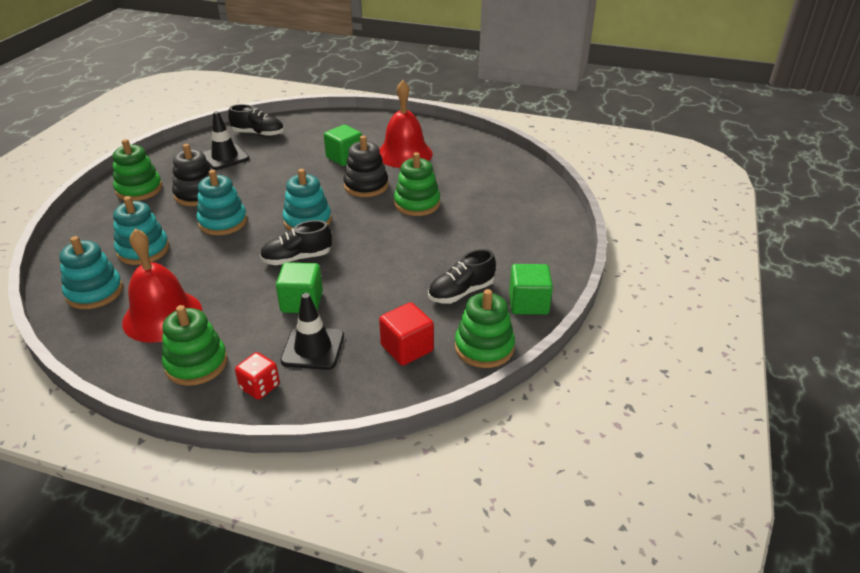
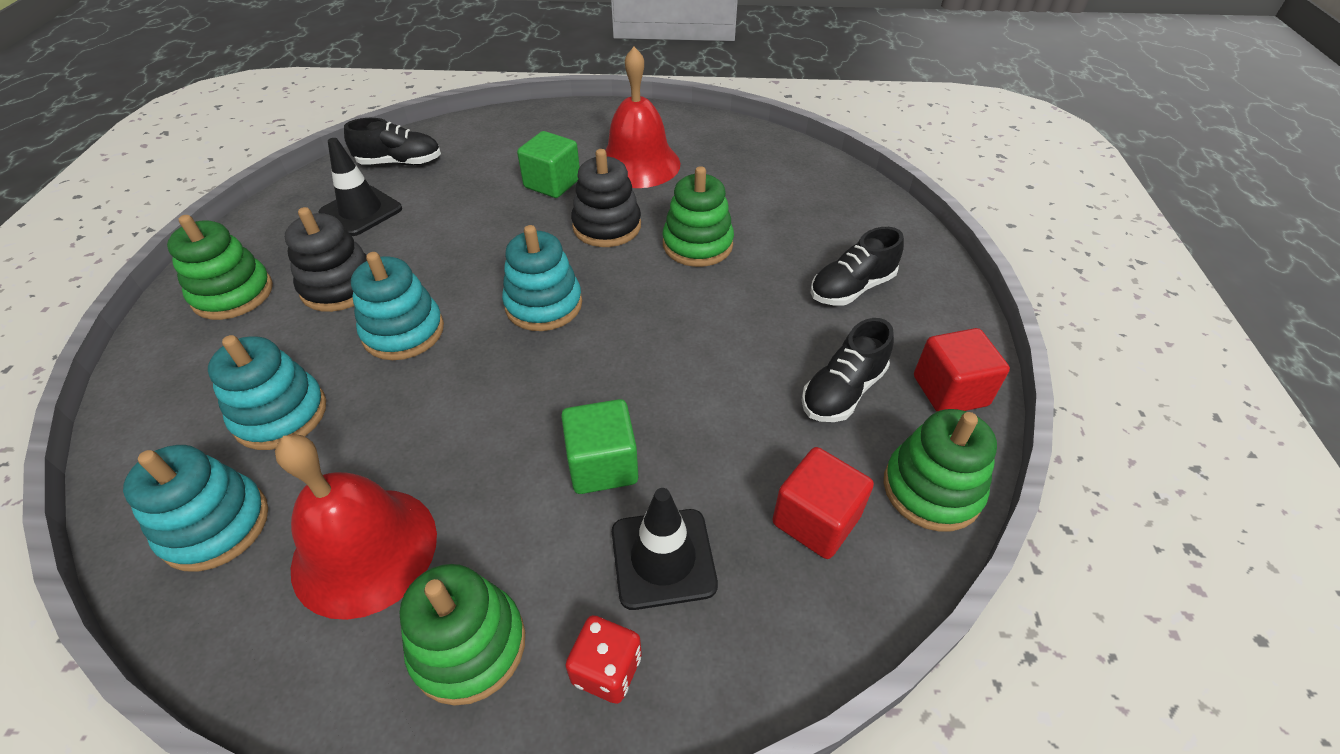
camera: 15 degrees left, 10 degrees up
(297, 258) = (557, 378): black shoe -> black shoe (851, 288)
(528, 303) = (950, 391): green cube -> red cube

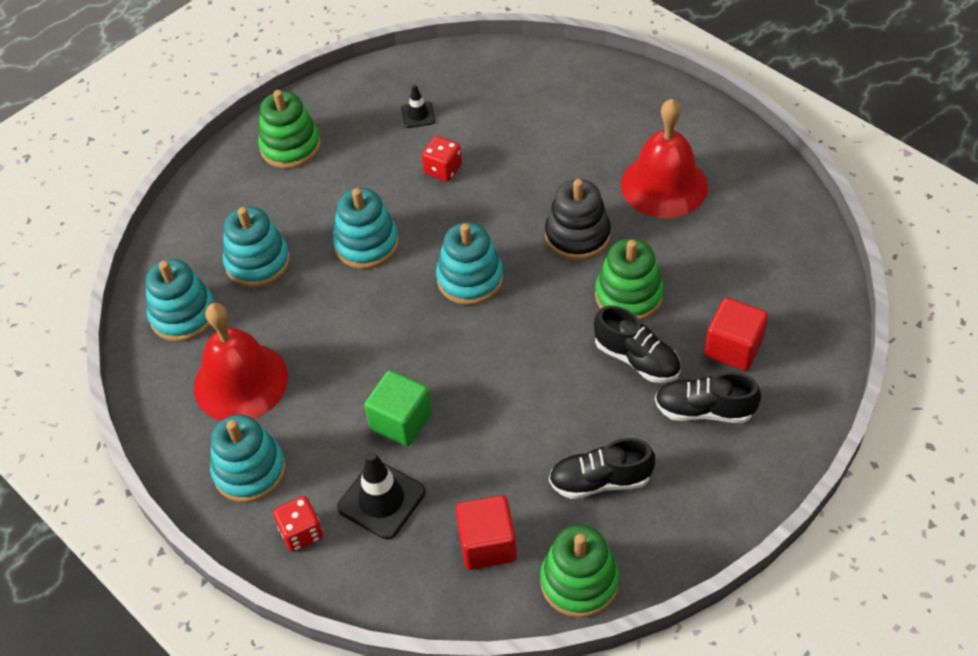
camera: 45 degrees right, 5 degrees up
(339, 286) = (356, 180): black stacking toy -> none
(361, 211) = (418, 115): black traffic cone -> black traffic cone, size x0.57
(400, 163) = (481, 78): black shoe -> black shoe (636, 359)
(428, 238) = (443, 169): none -> red dice
(468, 646) = (249, 471): green stacking toy -> turquoise stacking toy
(552, 183) = (576, 167): green cube -> none
(950, 391) = (676, 534): red cube -> red cube (733, 348)

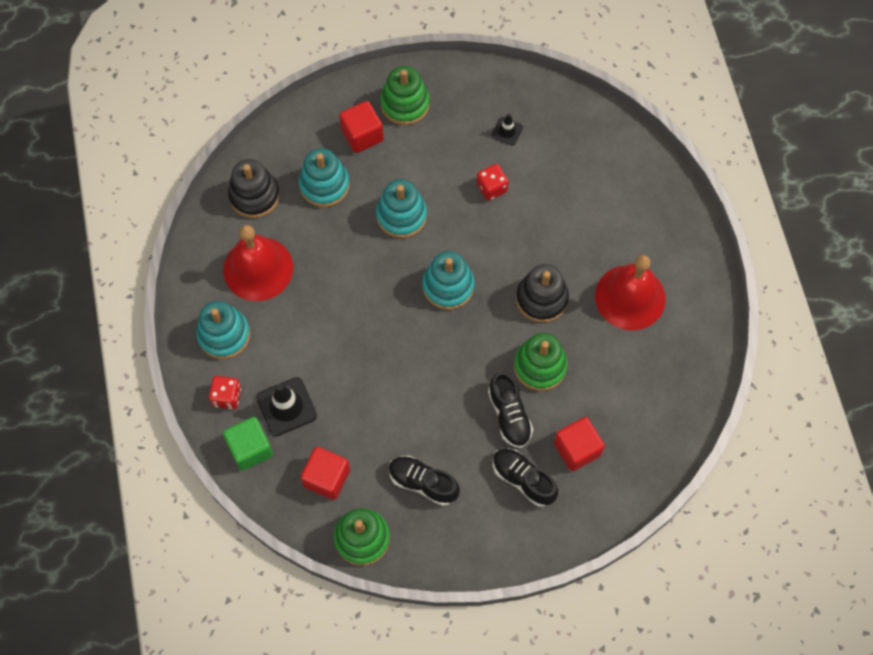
camera: 30 degrees right, 15 degrees up
(183, 315) = (254, 196): turquoise stacking toy -> black stacking toy
(265, 196) = (362, 135): none -> red cube
(401, 421) = (334, 361): green cube -> green cube (250, 448)

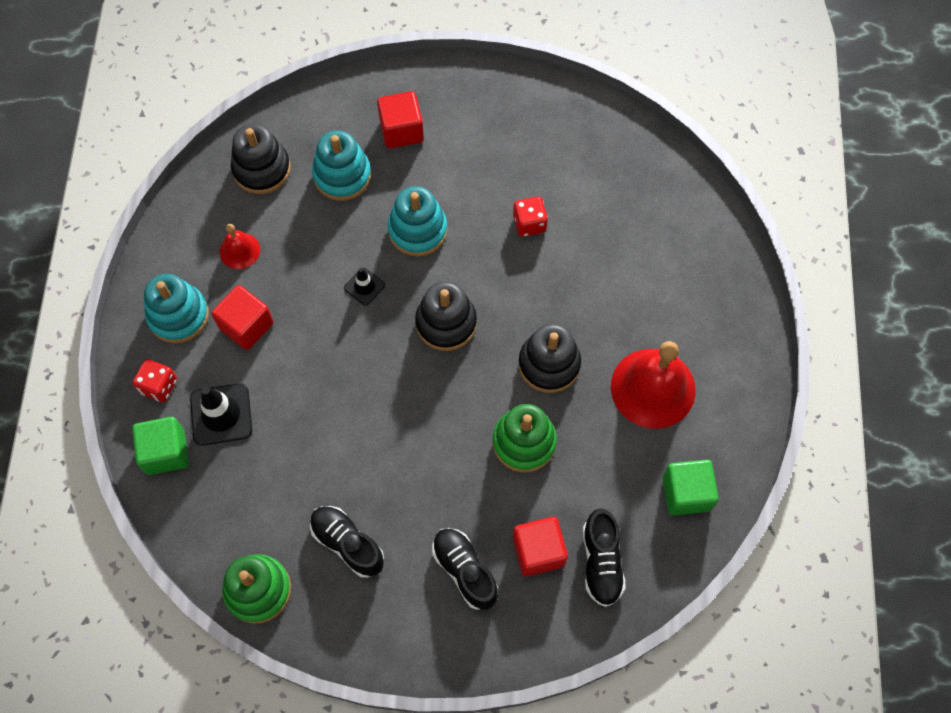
camera: 15 degrees right, 0 degrees up
(258, 268) = (239, 250): red bell -> red bell, size x0.50
(326, 478) = (240, 508): red cube -> red cube (246, 325)
(405, 104) = (459, 107): green stacking toy -> none
(448, 286) = (446, 323): turquoise stacking toy -> black stacking toy
(507, 131) = (565, 164): black traffic cone -> black traffic cone (364, 286)
(509, 415) = (471, 490): black shoe -> black shoe (601, 562)
(679, 373) = (686, 493): none -> green cube

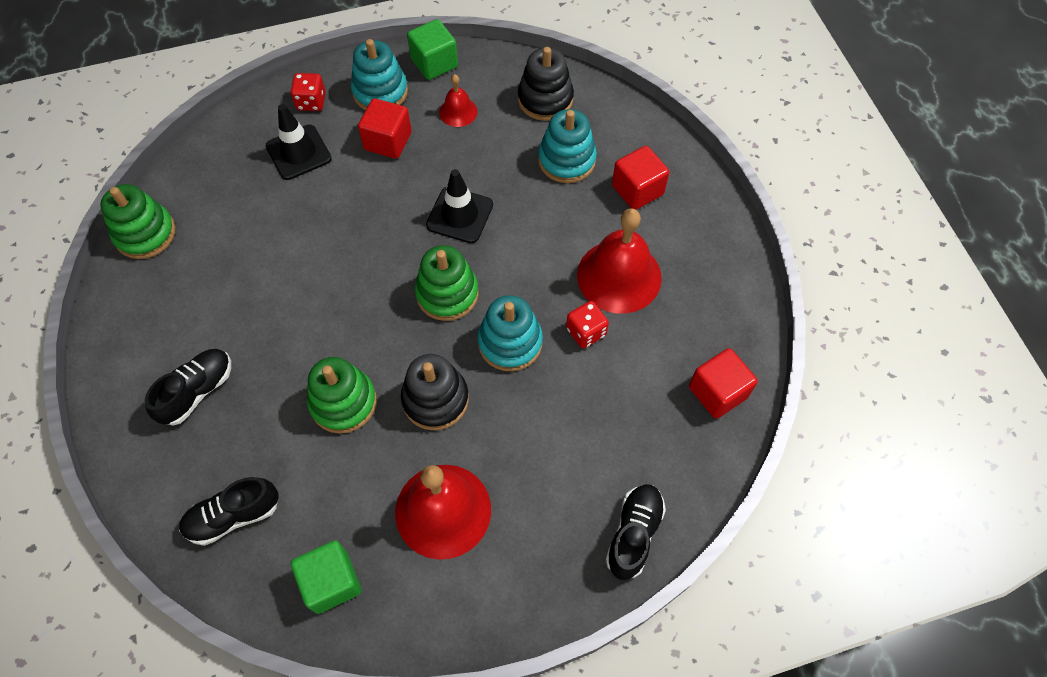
camera: 70 degrees right, 5 degrees down
(166, 452) = (253, 127): green cube -> green cube (434, 63)
(347, 543) = (202, 286): black shoe -> black shoe (633, 534)
(364, 286) = (459, 215): black traffic cone -> black traffic cone, size x1.77
(417, 230) = (536, 238): turquoise stacking toy -> turquoise stacking toy (510, 342)
(446, 323) = (447, 293): black stacking toy -> green stacking toy
(484, 178) = (619, 276): none -> red bell
(538, 551) = (232, 451): red cube -> red cube (717, 392)

